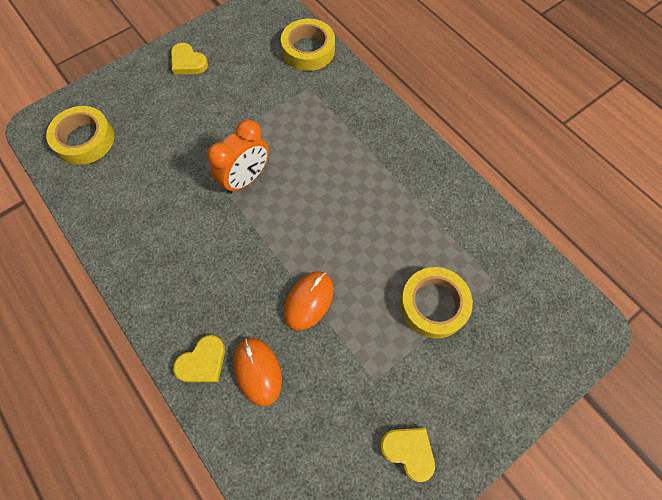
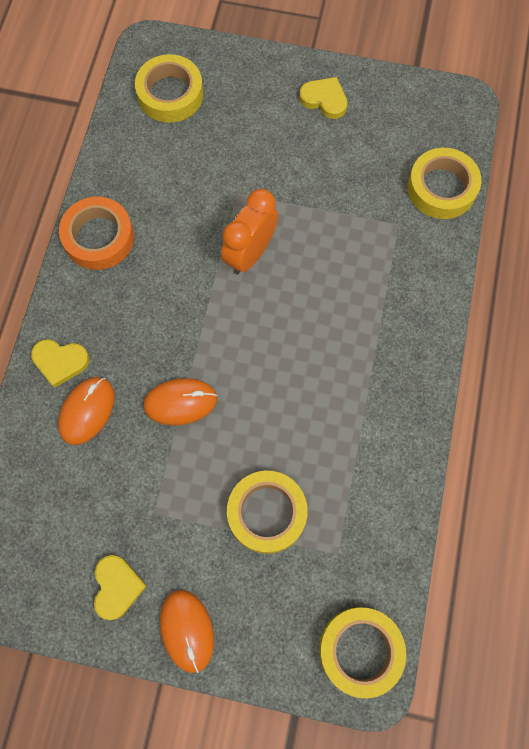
camera: 50 degrees right, 5 degrees up
(137, 263) = (99, 237): none -> orange tape
(188, 62) = (324, 100): yellow heart -> yellow heart turned 120 degrees clockwise
(246, 179) = (250, 253): orange clock -> orange clock turned 120 degrees clockwise
(477, 423) = (187, 630): none -> orange mouse
(569, 317) = (360, 650): none -> yellow tape

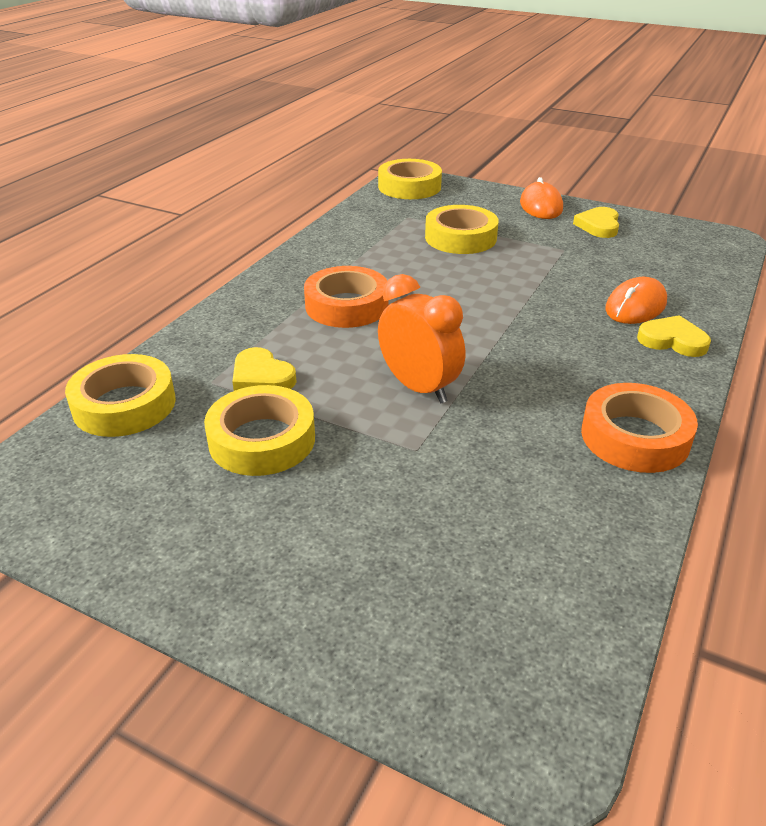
camera: 165 degrees left, 35 degrees down
(170, 94) = (501, 619): yellow tape -> yellow tape (262, 440)
(180, 402) = (531, 298): orange mouse -> none
(250, 253) = (419, 387): orange clock -> orange clock turned 90 degrees counterclockwise
(324, 100) = (213, 547): yellow heart -> yellow heart (262, 377)
(339, 348) = (347, 305): none -> orange tape

